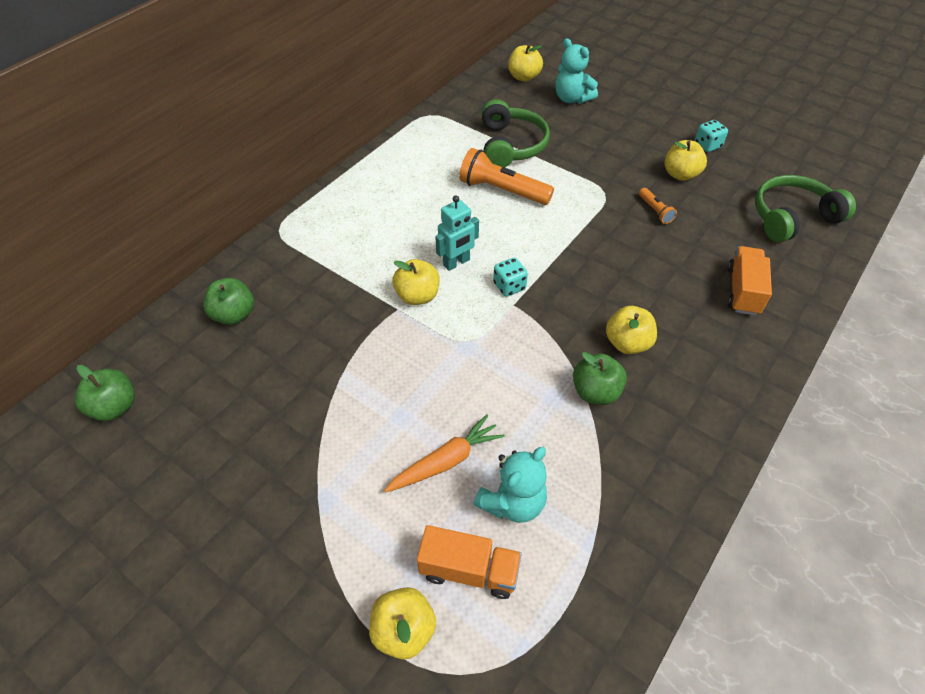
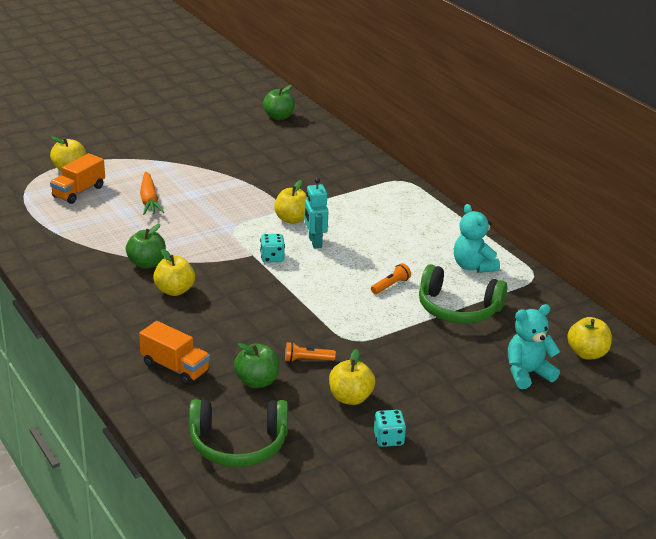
camera: 110 degrees right, 20 degrees down
(234, 315) = (326, 155): green apple -> green apple (257, 381)
(502, 190) = (390, 285): orange flashlight -> orange flashlight, size x0.50
(512, 502) = (102, 213): turquoise teddy bear -> turquoise teddy bear (473, 266)
(792, 217) = (238, 444): green headphones -> green headphones turned 90 degrees clockwise

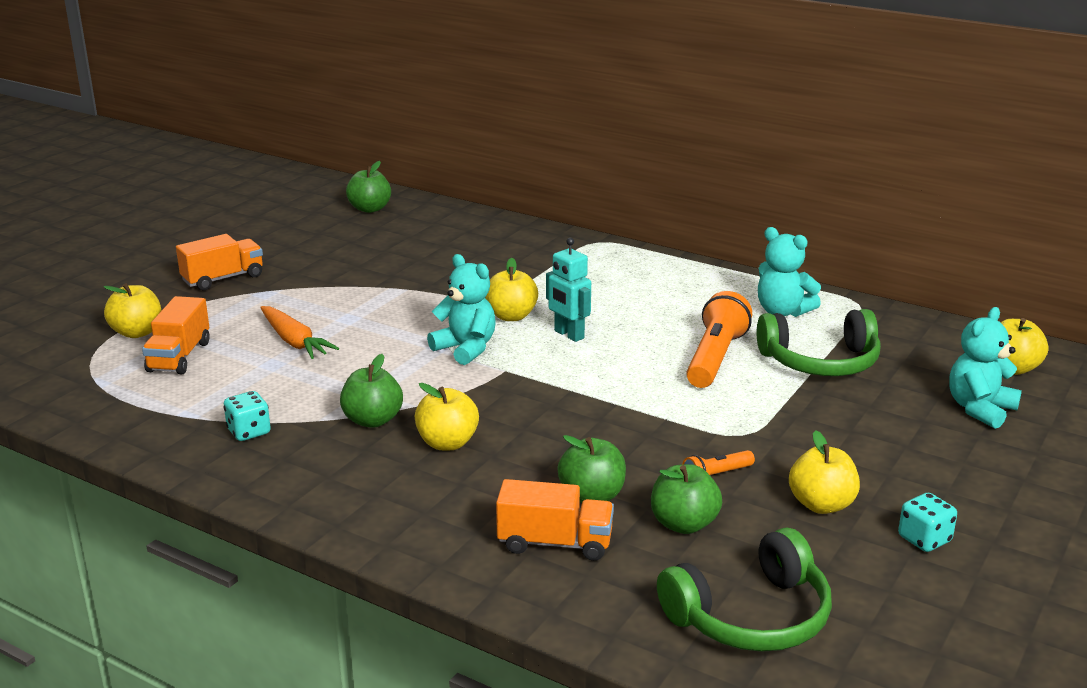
camera: 25 degrees left, 5 degrees down
(146, 145) = (223, 278): none -> orange truck
(223, 348) = (592, 496): none -> green apple
(243, 234) = (466, 349): none -> turquoise teddy bear
(272, 258) = (535, 367): turquoise dice -> turquoise dice (249, 432)
(390, 285) = (715, 358): orange flashlight -> orange flashlight, size x2.00

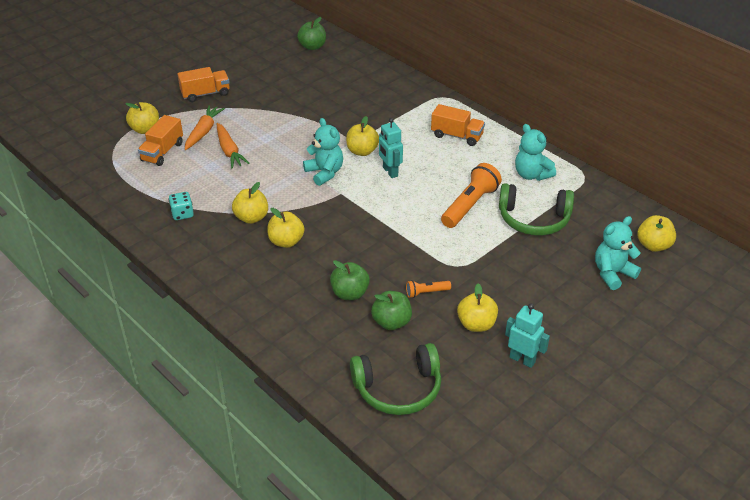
camera: 15 degrees right, 15 degrees up
(240, 324) = (203, 132): none -> orange carrot
(372, 420) = (251, 218): green apple -> yellow apple
(555, 543) = (315, 321): orange truck -> orange truck (457, 136)
(924, 539) = (522, 359): turquoise dice -> turquoise robot

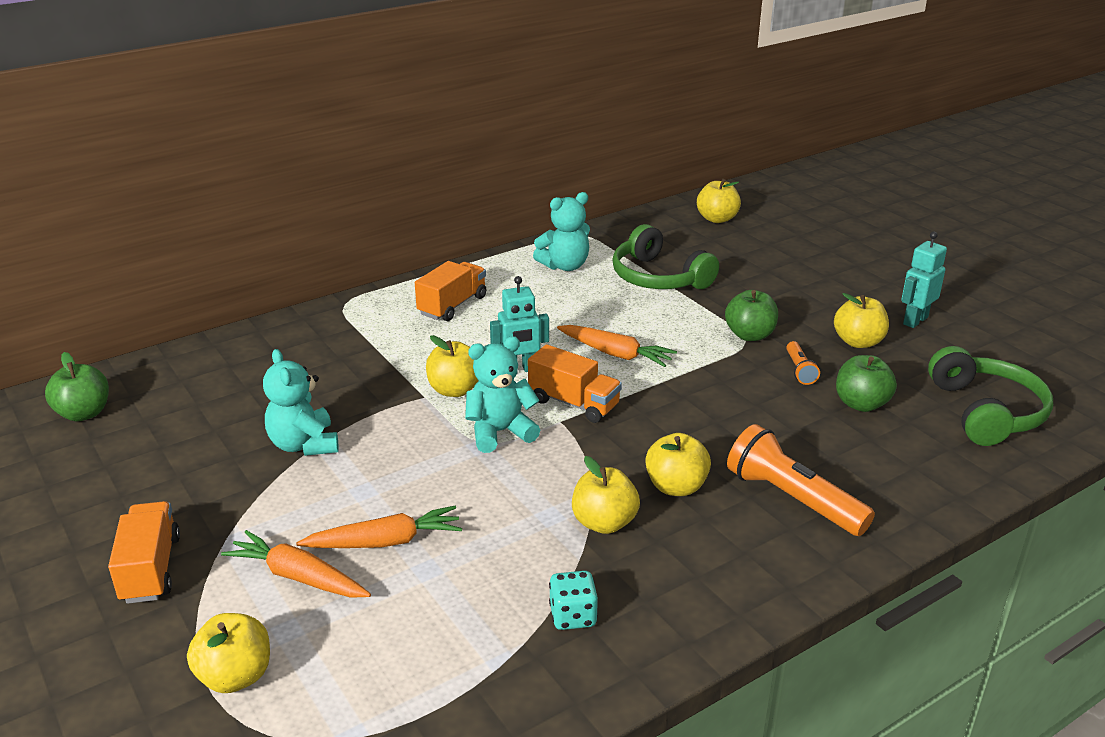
camera: 80 degrees left, 10 degrees down
(162, 152) = (342, 645): orange truck -> orange truck (574, 403)
(350, 293) = (803, 433): green apple -> green apple (749, 335)
(421, 208) = (615, 354): none -> orange carrot
(470, 205) = (619, 316): orange flashlight -> orange flashlight (792, 499)
(533, 219) = (658, 278): green headphones -> green headphones turned 120 degrees clockwise
(612, 273) = (764, 247): turquoise teddy bear -> turquoise teddy bear (304, 445)

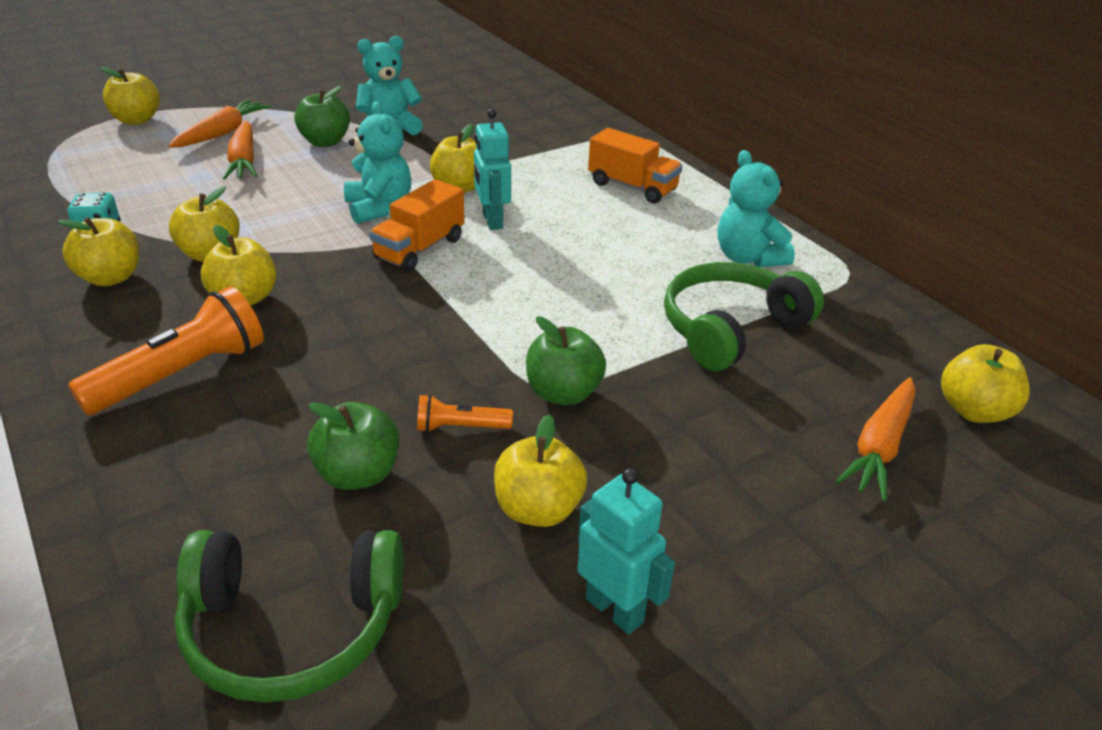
camera: 90 degrees right, 5 degrees up
(84, 413) = (456, 59): green apple -> green apple (325, 142)
(150, 569) = (260, 91): orange truck -> none
(615, 354) = (521, 280): orange carrot -> orange carrot (880, 446)
(661, 581) = (110, 278): none -> yellow apple

